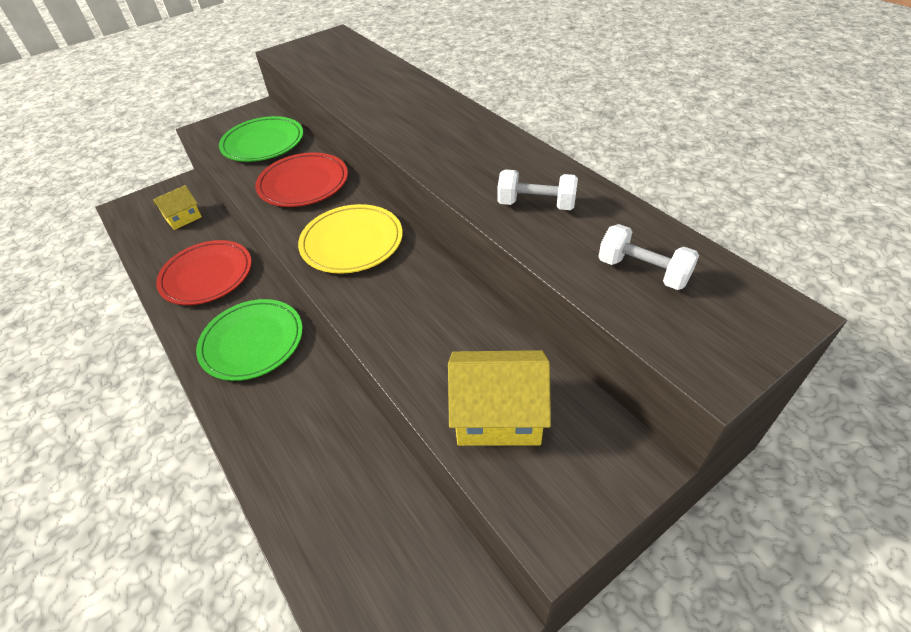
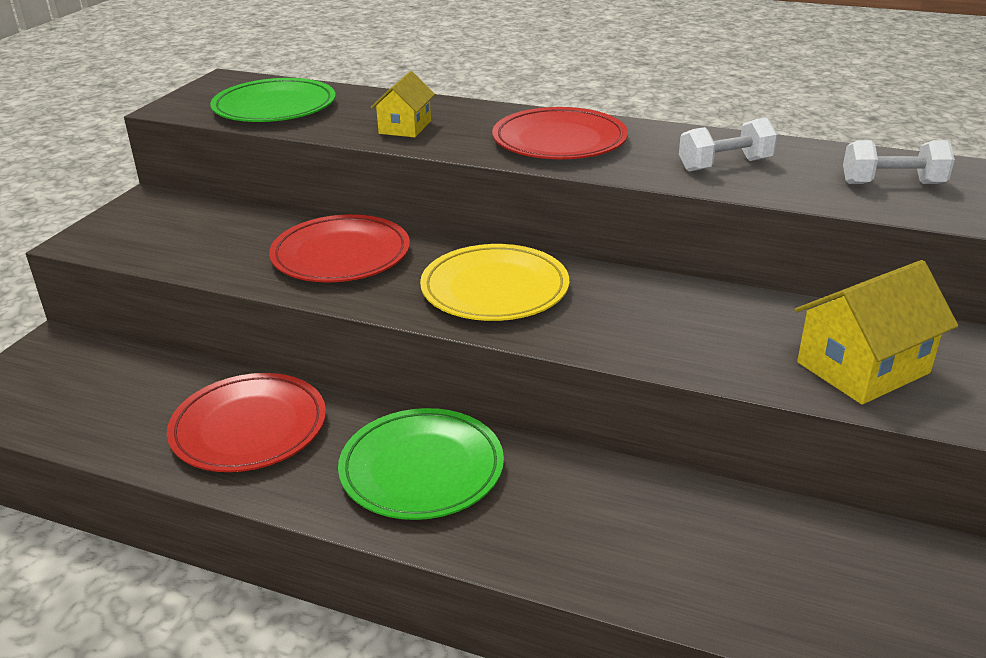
camera: 35 degrees left, 15 degrees down
(183, 218) = (112, 379): yellow house -> yellow house (405, 127)
(263, 143) = (211, 231): green plate -> green plate (274, 107)
(454, 143) = (559, 140): none -> red plate

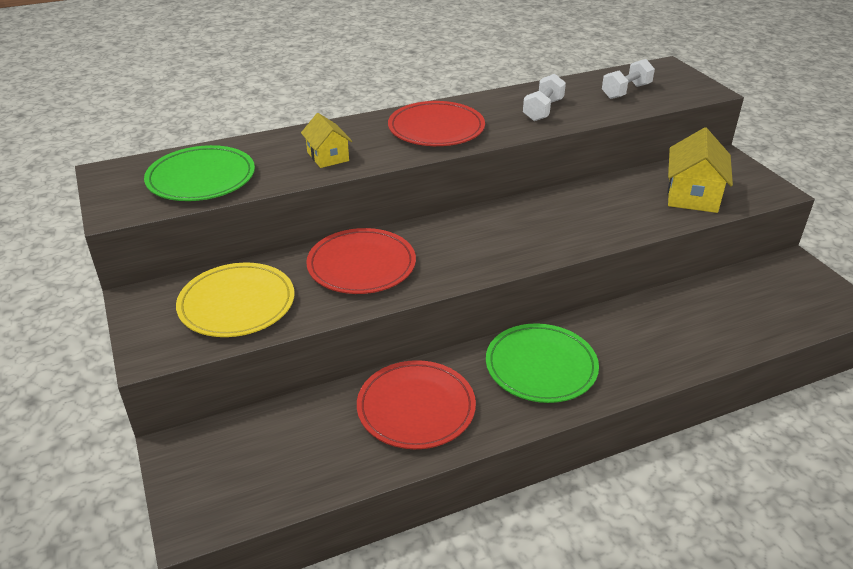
camera: 45 degrees left, 5 degrees up
(495, 289) = (484, 240): yellow plate -> yellow plate (237, 304)

